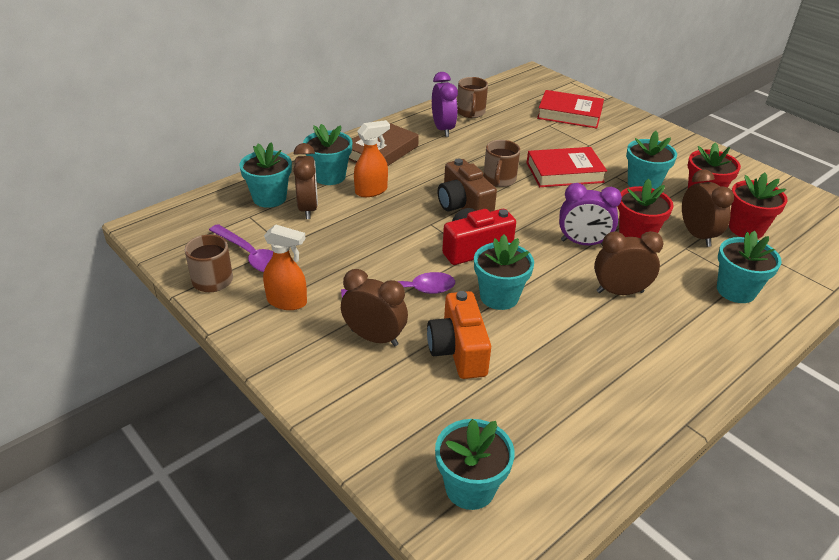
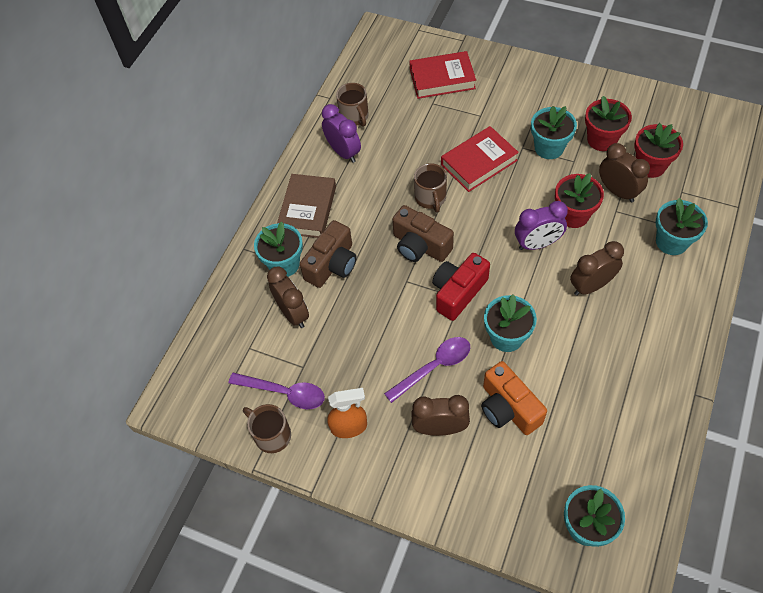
camera: 20 degrees left, 20 degrees up
(269, 198) = (250, 317): turquoise flower pot -> none
(371, 191) = (332, 265): orange spray bottle -> brown camera

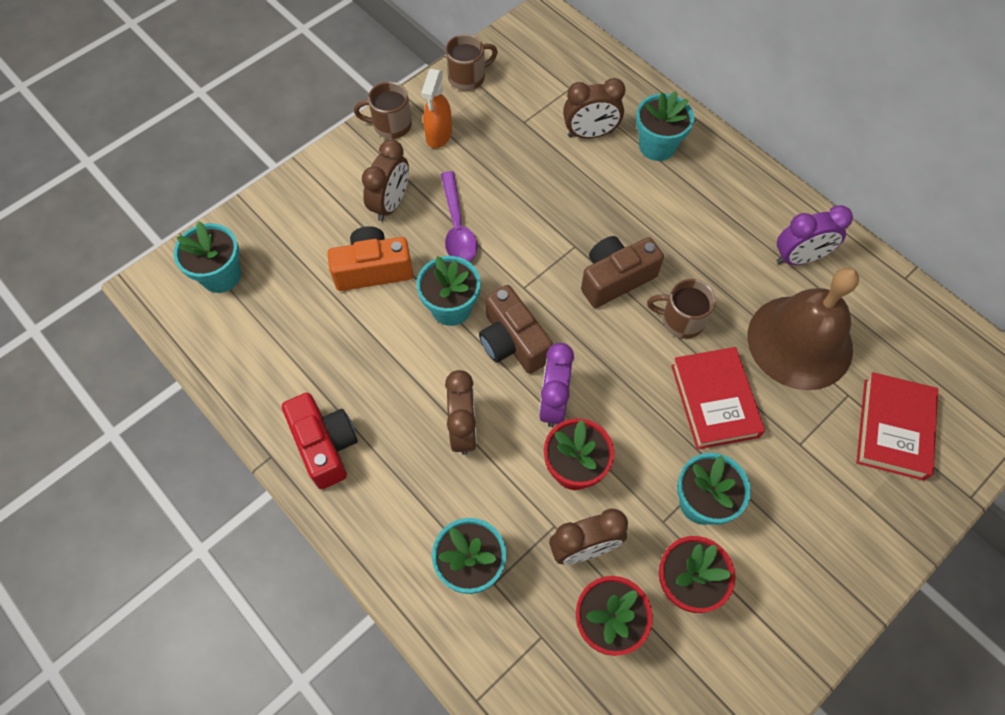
camera: 110 degrees right, 5 degrees up
(284, 392) = (505, 99): purple spoon -> none
(307, 209) = (723, 191): brown book -> none
(332, 265) = (633, 187): brown camera -> brown camera (512, 342)
(354, 117) = (858, 292): brown mug -> brown mug (391, 125)
(409, 134) = (800, 342): none -> brown bell
(458, 292) = (532, 288): red camera -> red camera (325, 445)

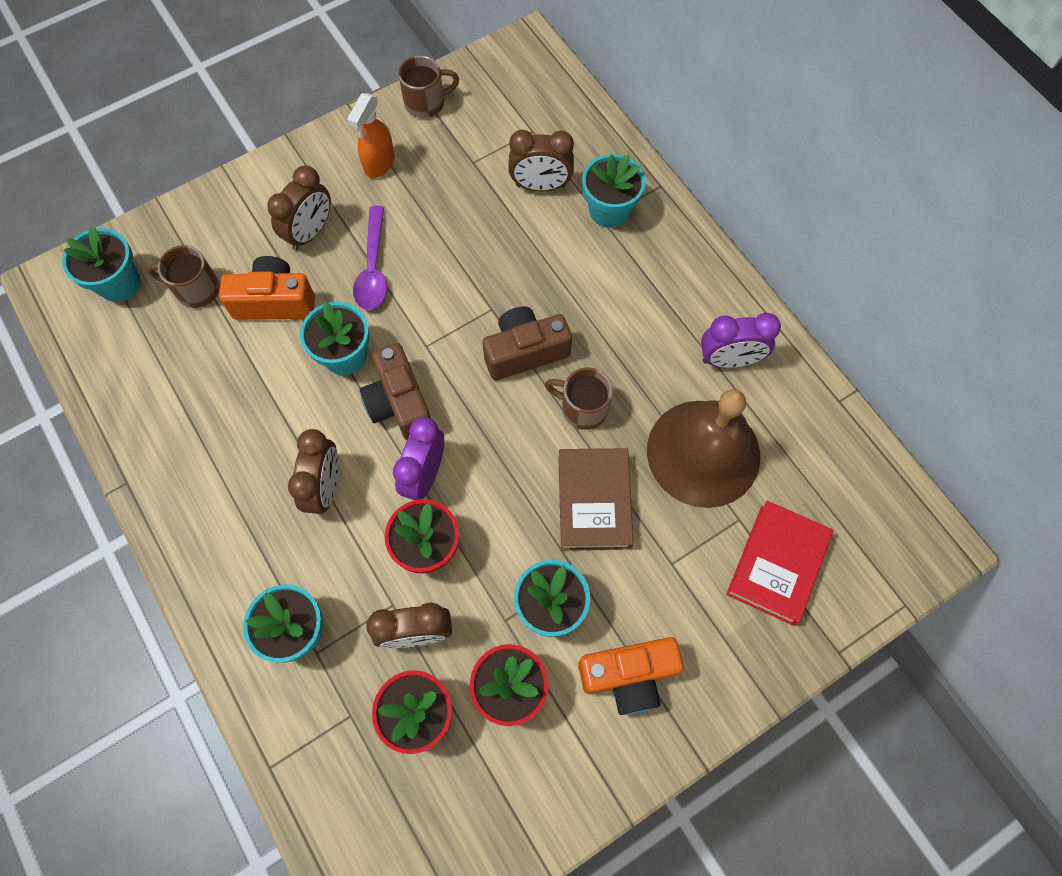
camera: 10 degrees right, 5 degrees up
(325, 445) = (183, 480): red camera -> none
(391, 125) = (331, 145): brown mug -> brown mug (196, 289)
(714, 401) = (594, 501): red book -> brown book
(790, 552) = (628, 676): none -> orange camera

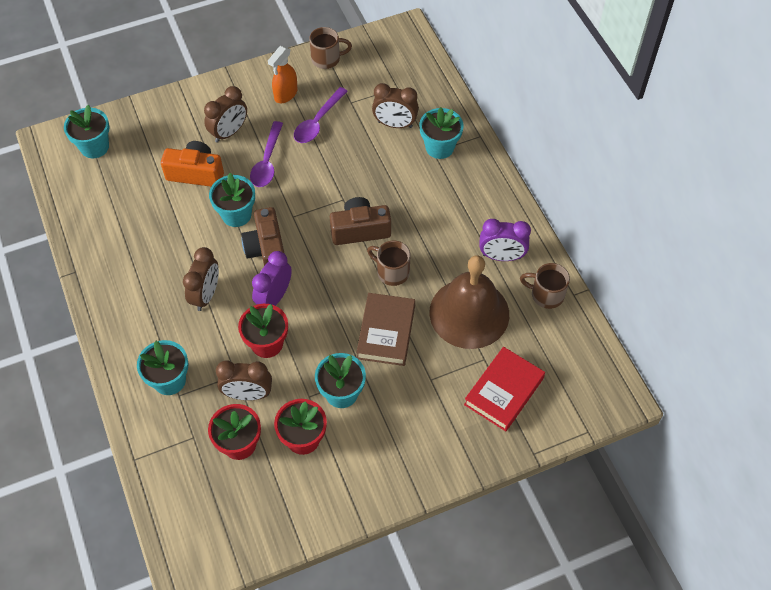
camera: 10 degrees right, 10 degrees down
(196, 289) = (145, 158): brown mug -> brown mug (546, 294)
(433, 198) = (318, 122): none -> purple spoon
(628, 676) = (385, 444): orange camera -> none

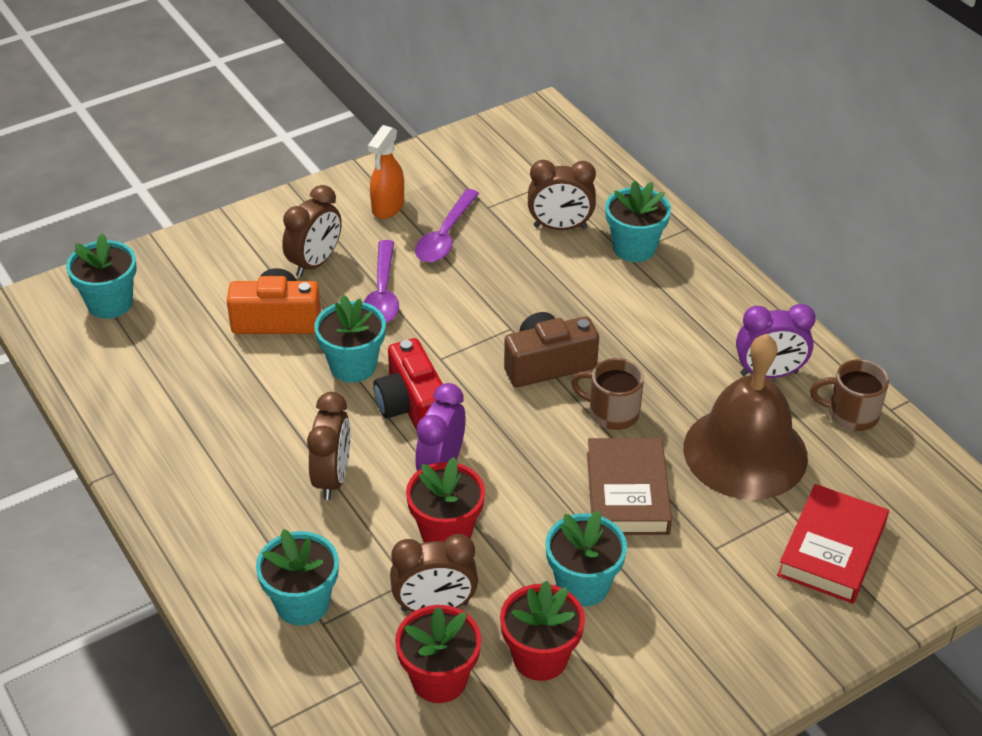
camera: 10 degrees left, 15 degrees down
(266, 250) = (412, 406): brown camera -> red camera
(327, 59) = (437, 158): brown mug -> none

